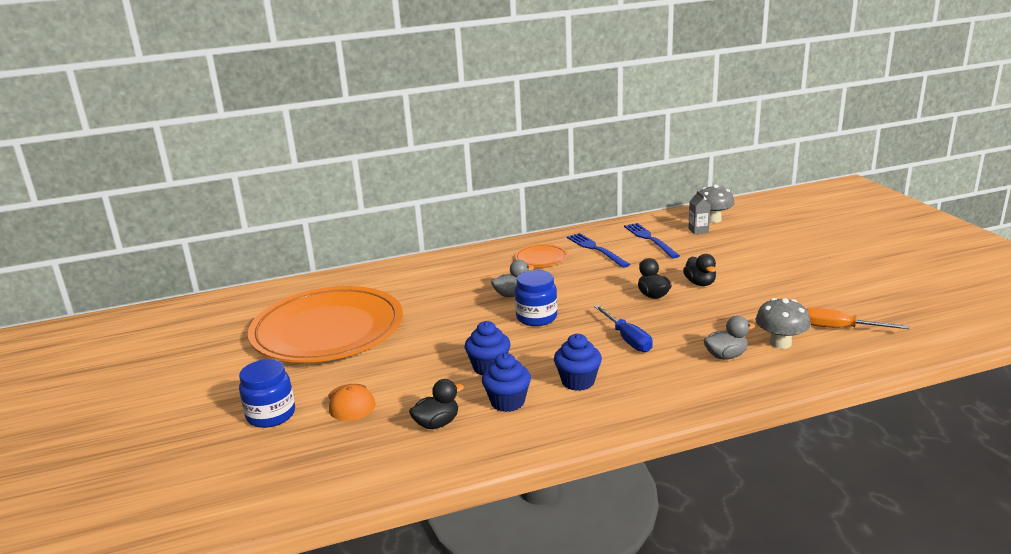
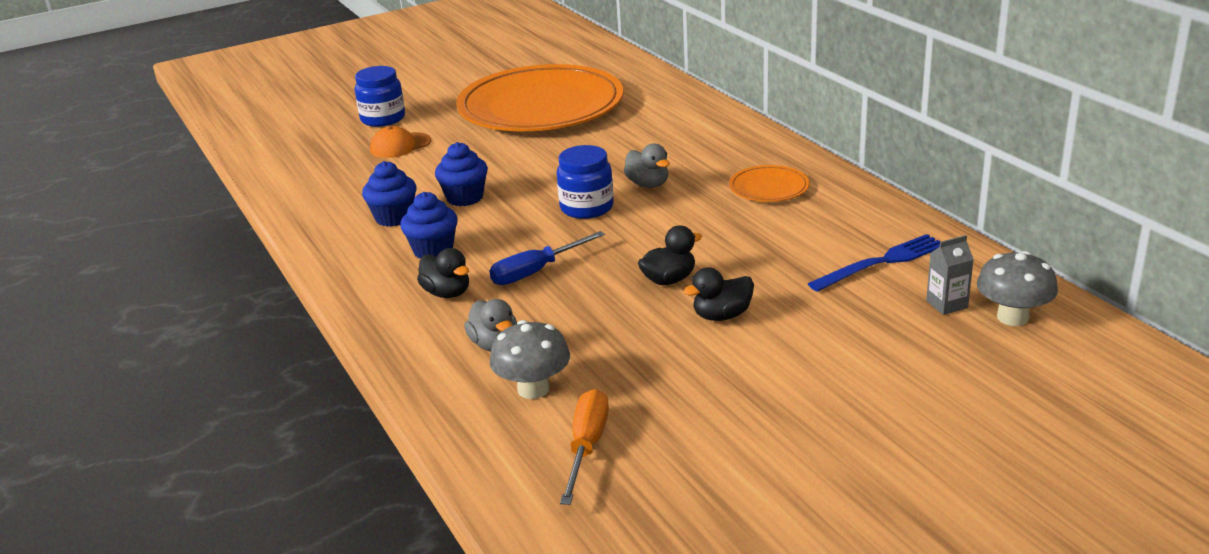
camera: 80 degrees right, 5 degrees up
(437, 423) = (359, 190): black duck -> black duck (447, 293)
(596, 249) = (819, 223): blue fork -> none

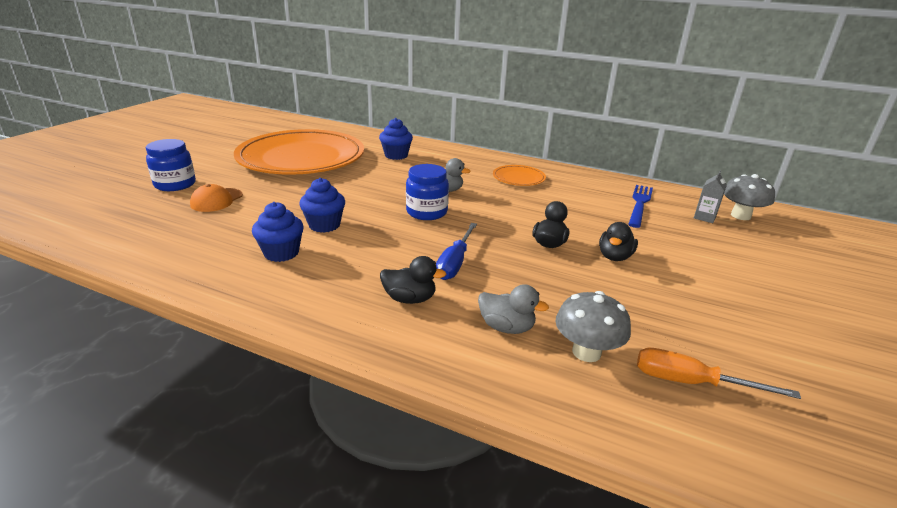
camera: 40 degrees left, 0 degrees up
(433, 250) = (351, 269): blue cupcake -> blue cupcake (396, 155)
(587, 446) = (691, 382): orange screwdriver -> orange screwdriver turned 45 degrees counterclockwise

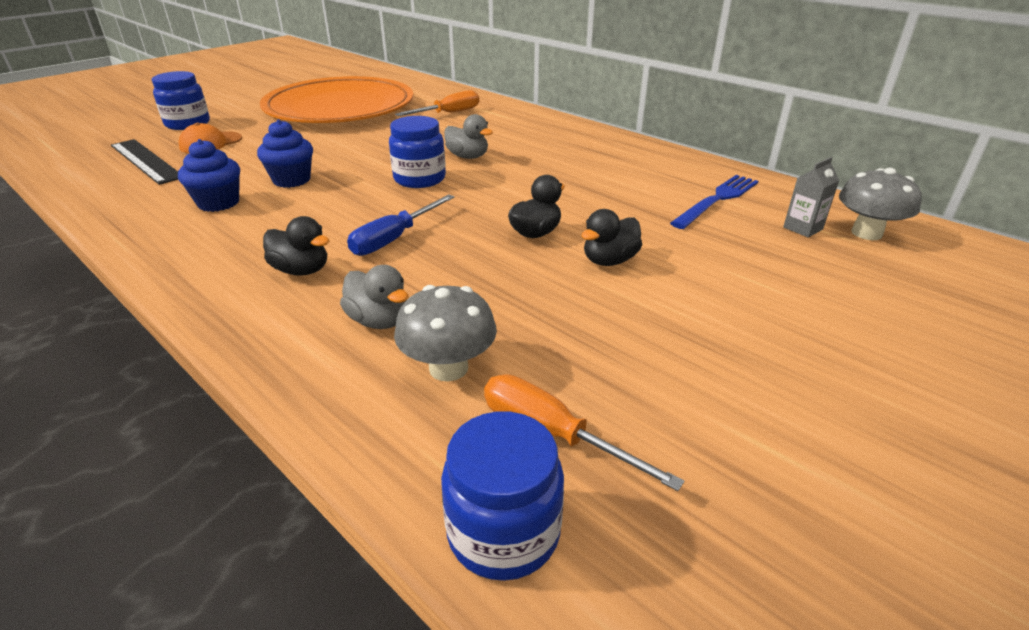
camera: 20 degrees right, 5 degrees up
(171, 223) = (146, 161): none -> black ruler
(396, 155) = (449, 113): blue cupcake -> orange screwdriver
(518, 178) = (576, 152): orange plate -> none
(722, 452) = (503, 533): none -> blue jar

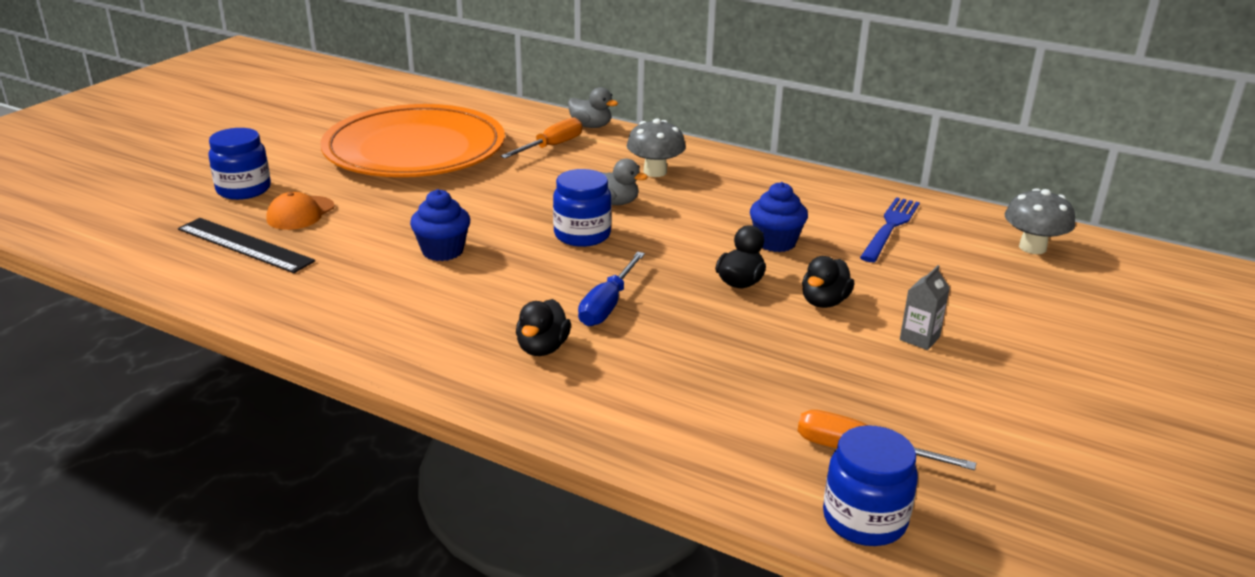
camera: 15 degrees left, 5 degrees down
(218, 203) = (386, 287): blue cupcake -> blue cupcake (775, 242)
(301, 270) = (542, 348): black duck -> black duck turned 90 degrees clockwise
(379, 321) = (655, 385): grey duck -> grey duck (591, 126)
(448, 368) = (745, 415): grey mushroom -> grey mushroom (655, 172)
(803, 228) = (977, 249): grey carton -> grey carton (919, 338)

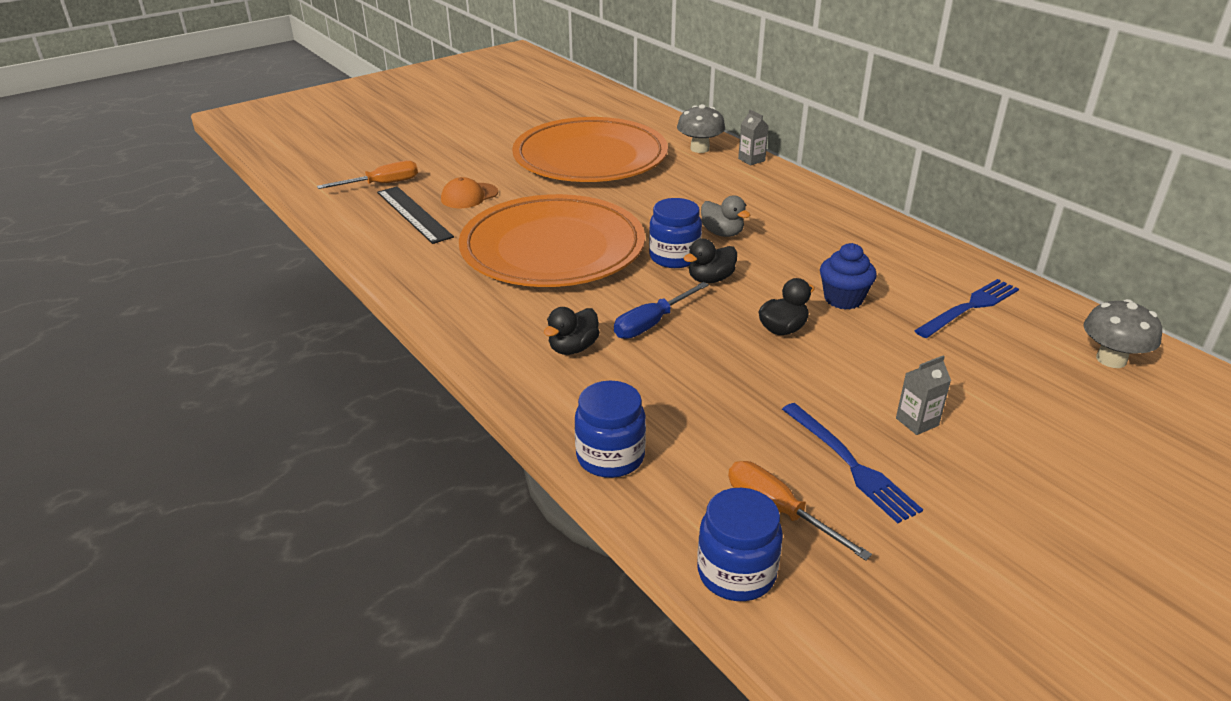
camera: 25 degrees right, 5 degrees up
(244, 190) = (442, 169): blue jar -> blue jar (610, 457)
(442, 251) = (552, 248): blue cupcake -> orange plate
(551, 146) = (704, 173): orange screwdriver -> orange screwdriver (382, 184)
(591, 126) = (751, 160): grey duck -> grey carton
(655, 172) = (779, 212): grey mushroom -> grey mushroom (699, 149)
(824, 302) = (848, 365): black duck -> black duck (710, 279)
(890, 391) = (850, 464): none -> blue fork

